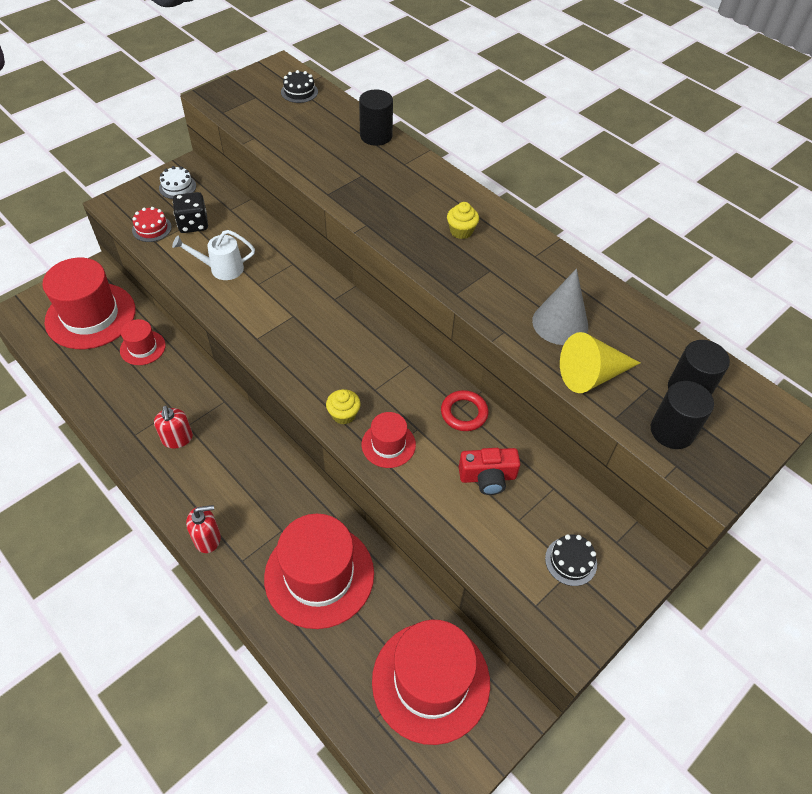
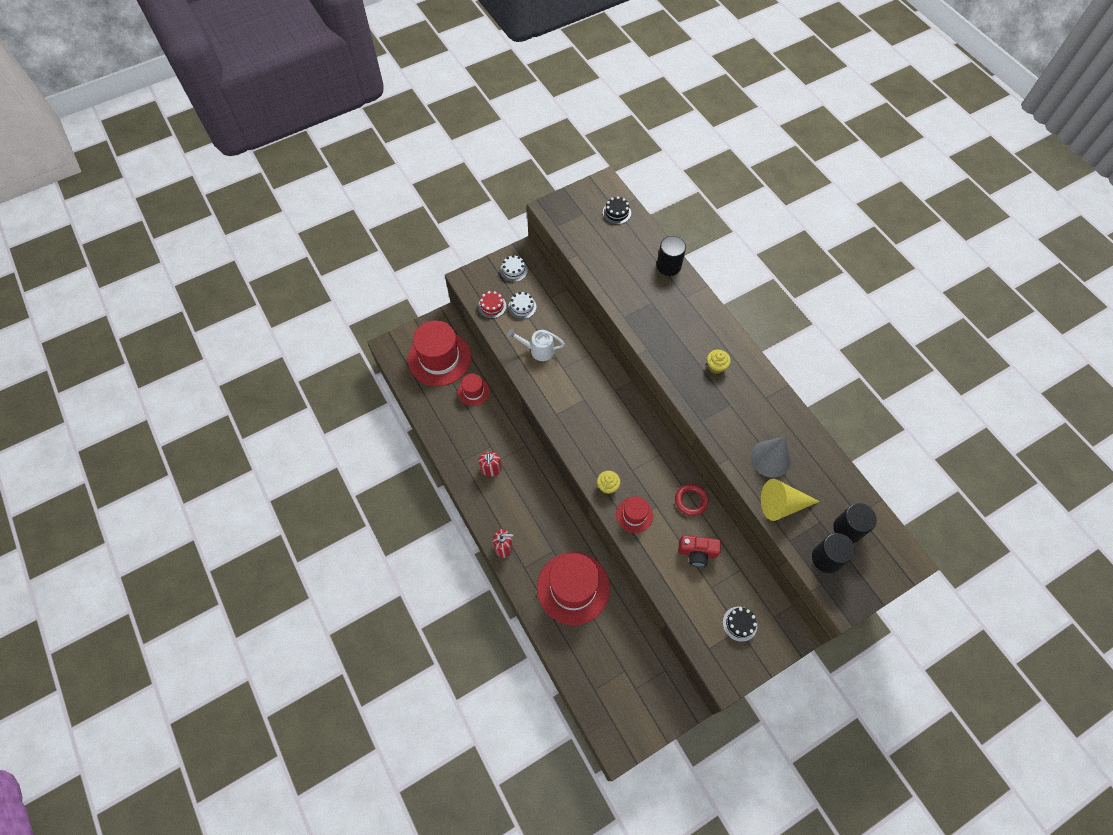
camera: 15 degrees right, 10 degrees up
(193, 224) = (522, 307): black dice -> white cake
(431, 681) = (633, 674): red hat -> none

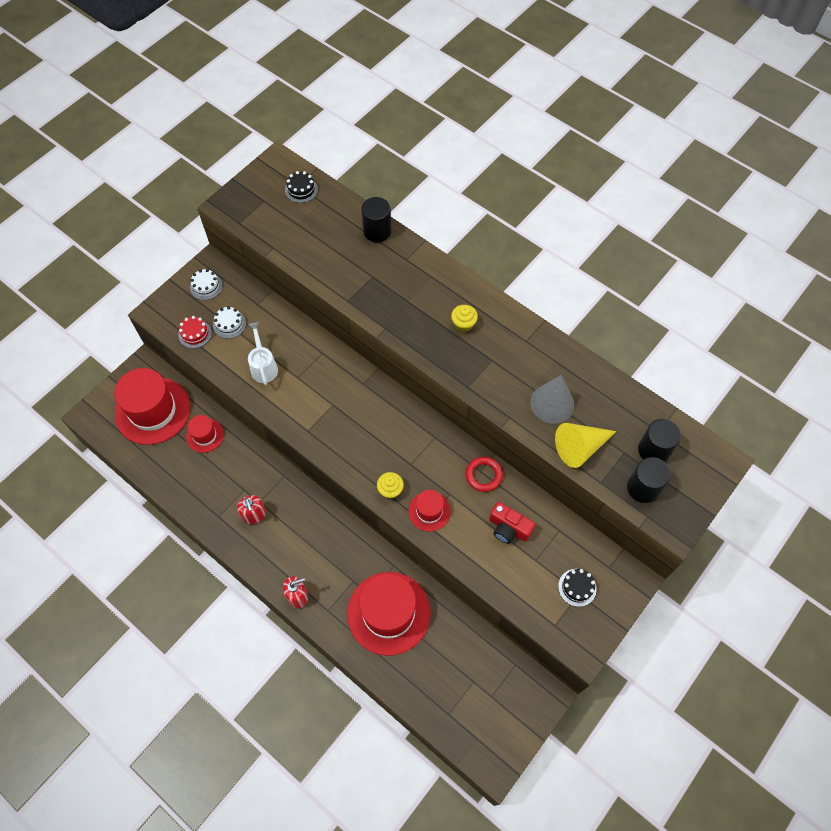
camera: 20 degrees left, 0 degrees up
(538, 350) = (263, 366): white watering can -> white watering can turned 90 degrees clockwise
(697, 552) = (508, 528): red camera -> red camera turned 45 degrees clockwise

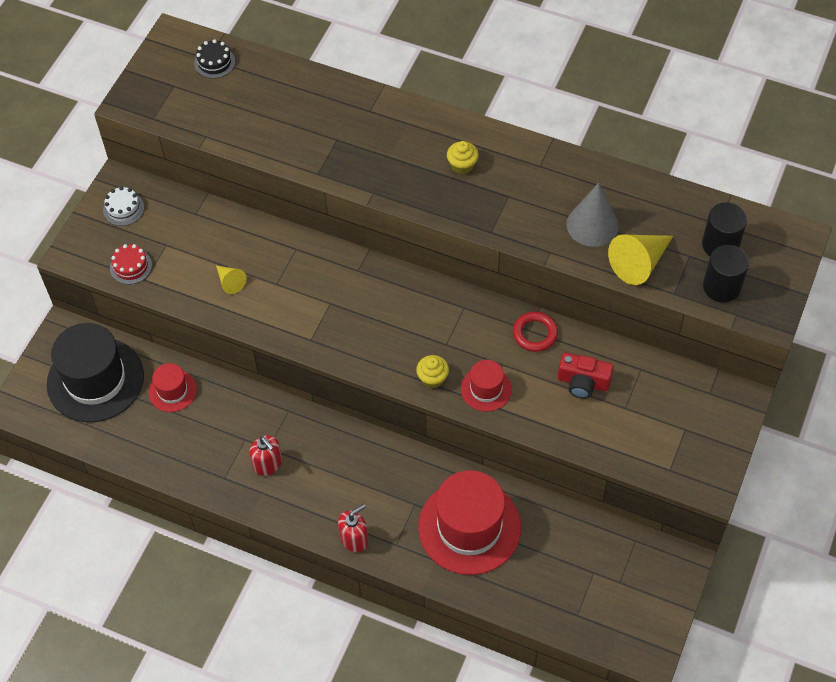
camera: 15 degrees left, 5 degrees down
(153, 410) = (95, 380): red hat -> black hat
(229, 324) = (169, 245): white cake -> none
(263, 366) = (230, 282): white watering can -> yellow cone
(377, 231) = (324, 88): black cylinder -> none
(577, 587) = (681, 423): black cake -> none

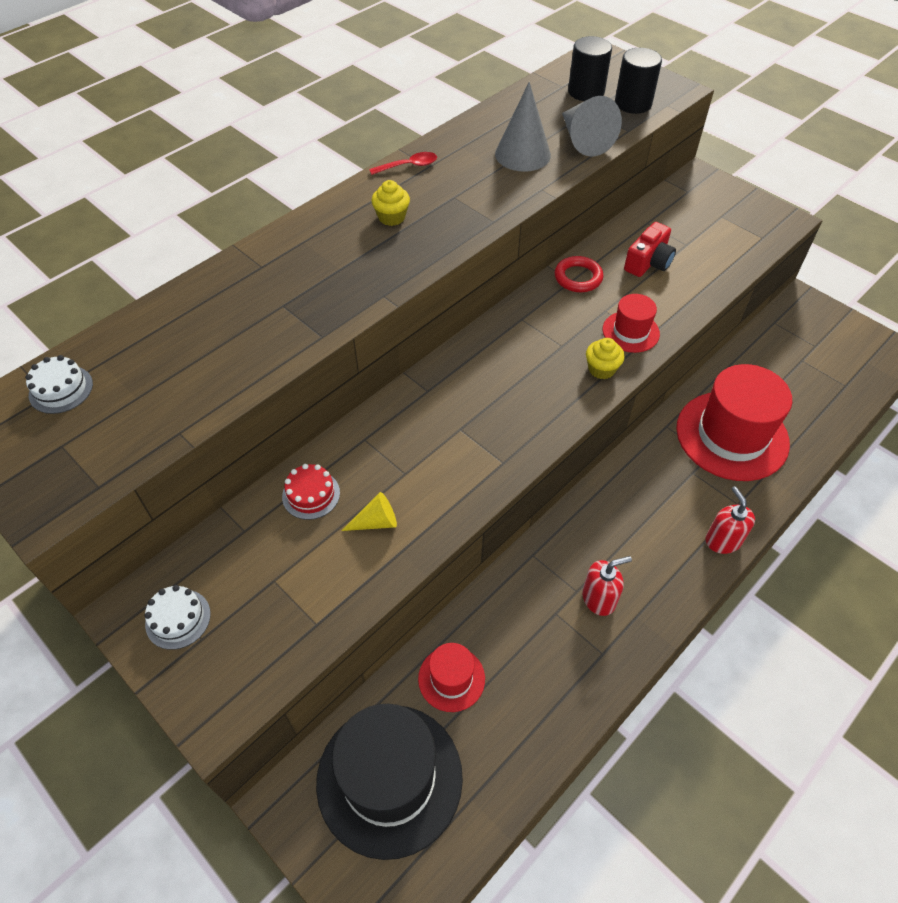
camera: 70 degrees left, 5 degrees down
(131, 266) = (283, 637): red cake -> red cake (311, 494)
(214, 62) = (61, 389): black cake -> white cake
(533, 152) = (408, 166): none -> red spoon
(639, 263) = (583, 140): yellow cone -> grey cone

